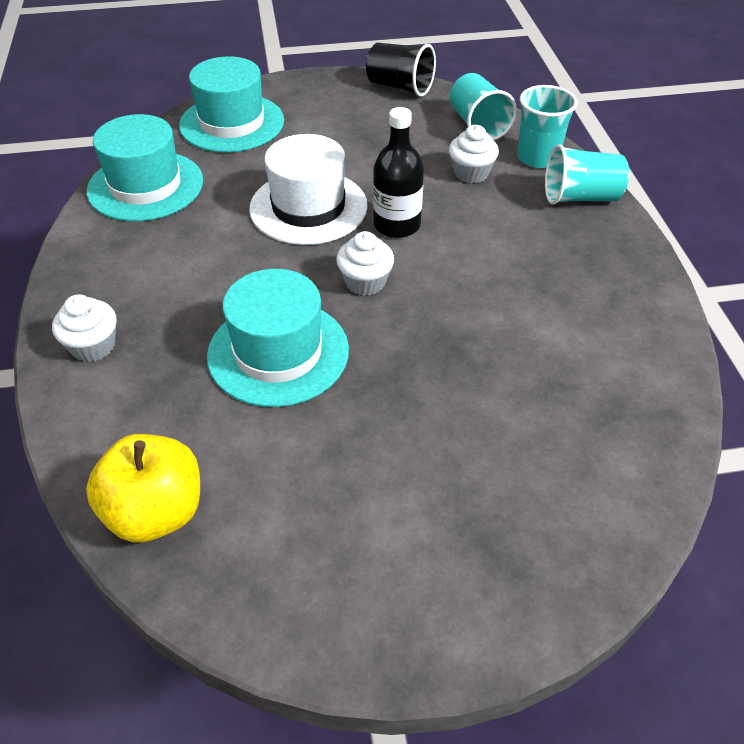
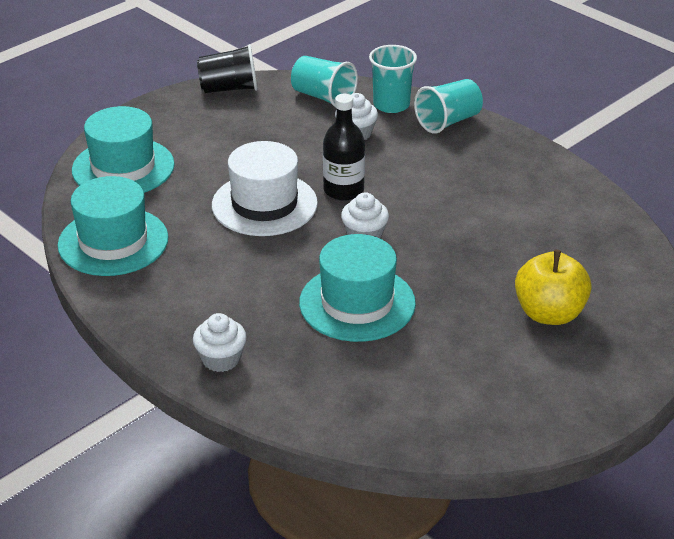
camera: 35 degrees left, 10 degrees down
(156, 512) = (388, 422): yellow apple -> yellow apple (549, 313)

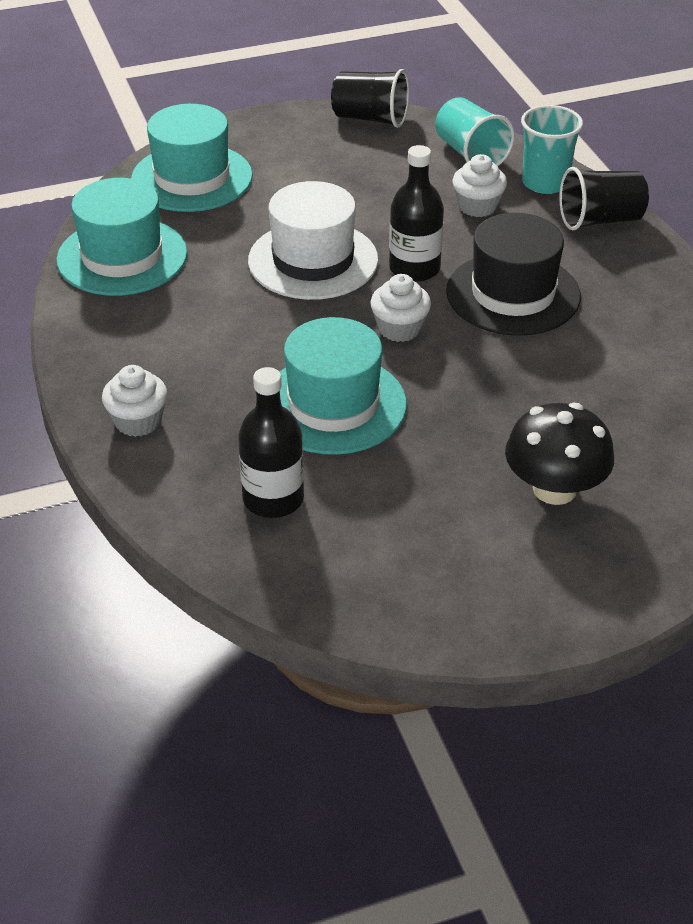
camera: 25 degrees right, 5 degrees up
(363, 382) = (273, 499): none -> black bottle
(426, 189) = (513, 294): none -> black hat
(448, 121) = (600, 220): turquoise cup -> black cup
(549, 313) = (554, 489): yellow apple -> black mushroom

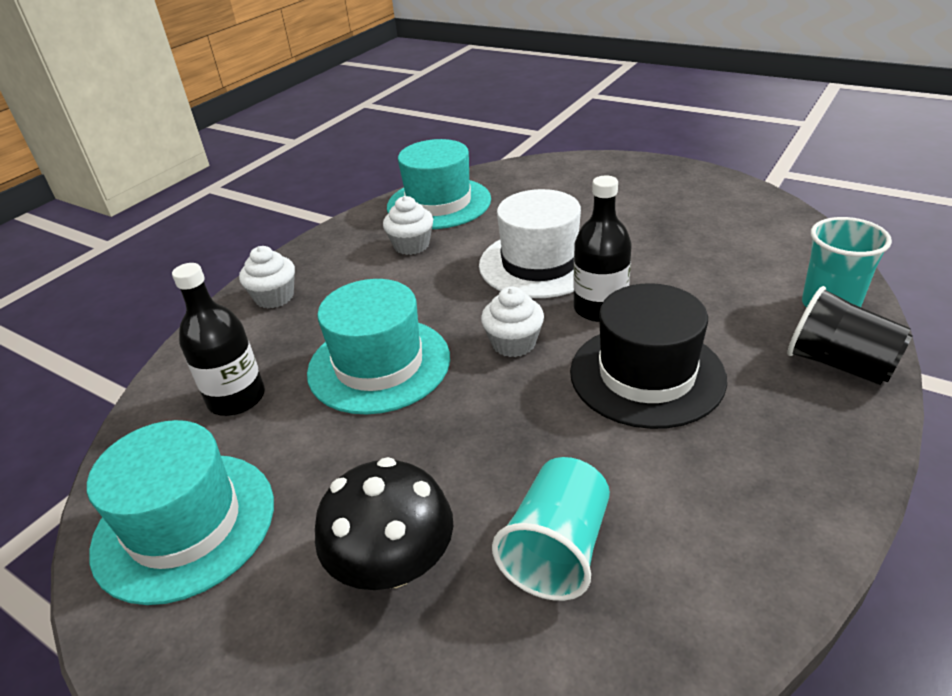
camera: 55 degrees right, 5 degrees down
(192, 178) = (556, 179): turquoise hat -> turquoise hat (185, 524)
(370, 118) = (745, 194): black cup -> none
(470, 154) = (792, 252): turquoise cup -> turquoise cup (557, 549)
(477, 206) = (732, 292): white cupcake -> white cupcake (411, 245)

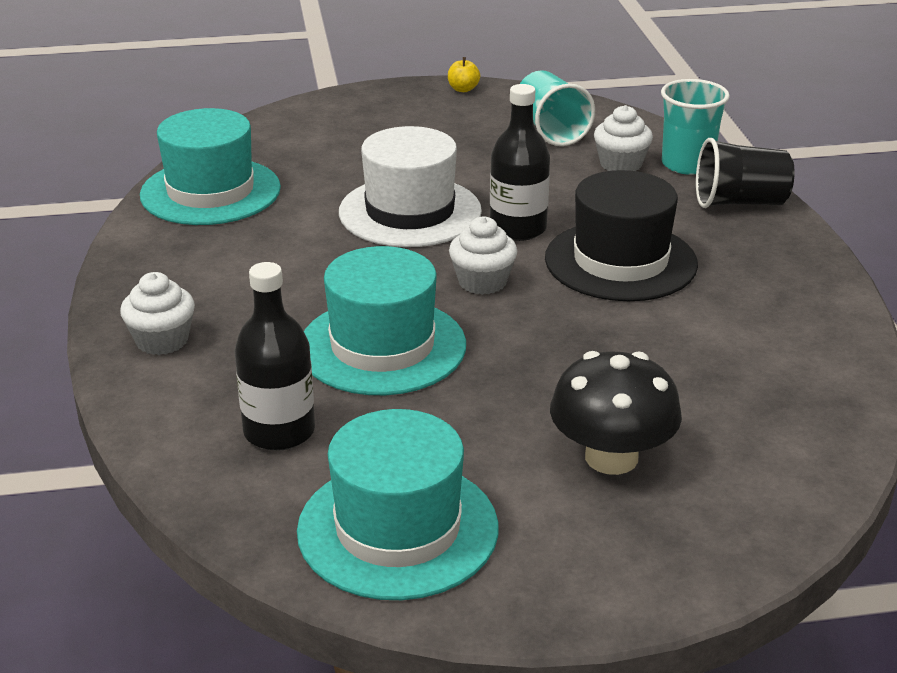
camera: 45 degrees left, 5 degrees down
(411, 245) = (246, 240): white cupcake -> white cupcake (620, 164)
(557, 549) = (707, 391): turquoise cup -> turquoise cup (551, 130)
(708, 177) = (463, 89): none -> yellow apple

